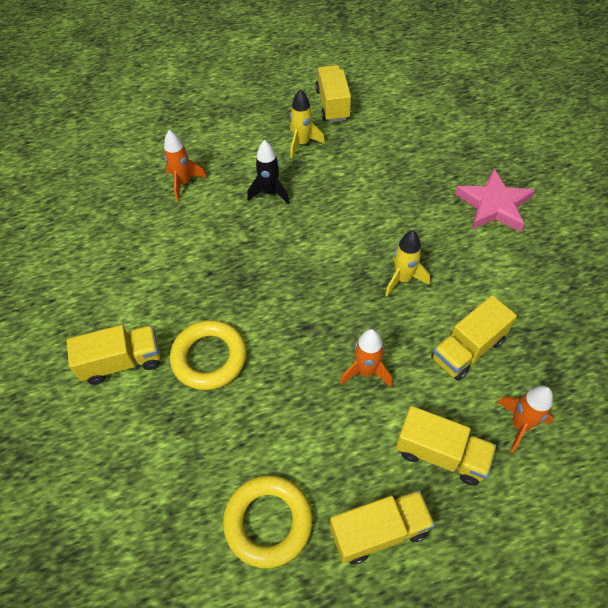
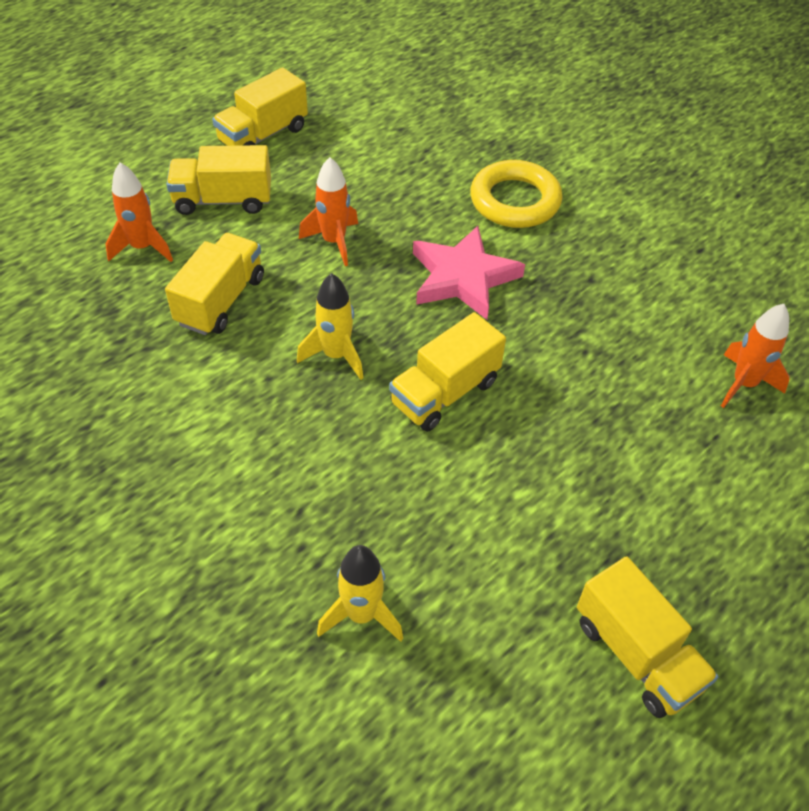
camera: 150 degrees right, 5 degrees down
(122, 362) = (601, 170): yellow truck -> yellow truck (445, 392)
(268, 522) = (365, 113): yellow ring -> none
(270, 193) = (605, 415): black rocket -> none
(302, 143) = (625, 530): yellow rocket -> yellow rocket (361, 615)
(494, 205) = (233, 527): pink star -> pink star (463, 277)

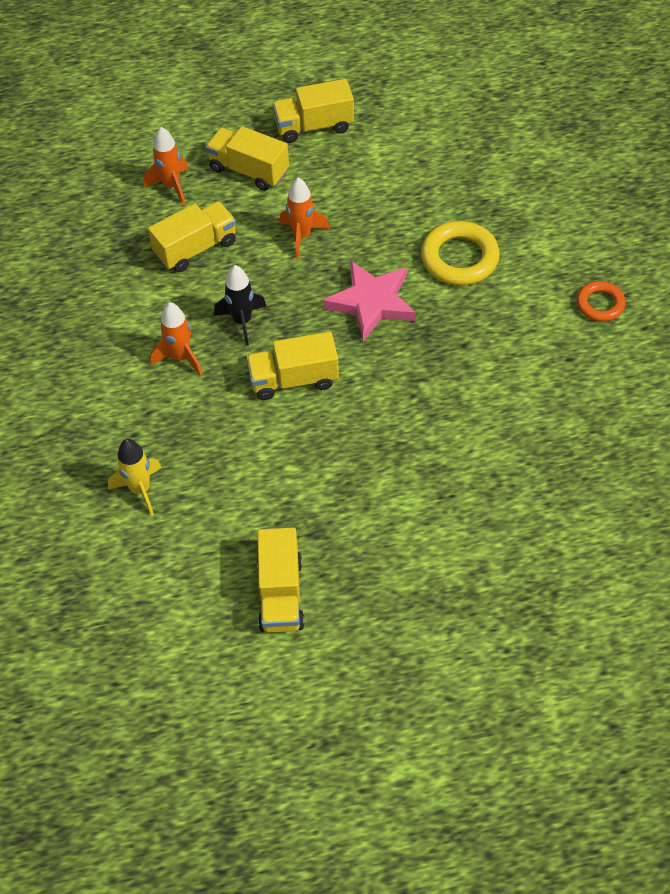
camera: 35 degrees right, 5 degrees up
(336, 355) = (242, 321): yellow rocket -> black rocket
(681, 190) = (600, 304): none -> orange ring
(743, 384) = (506, 470): orange rocket -> orange rocket (180, 357)

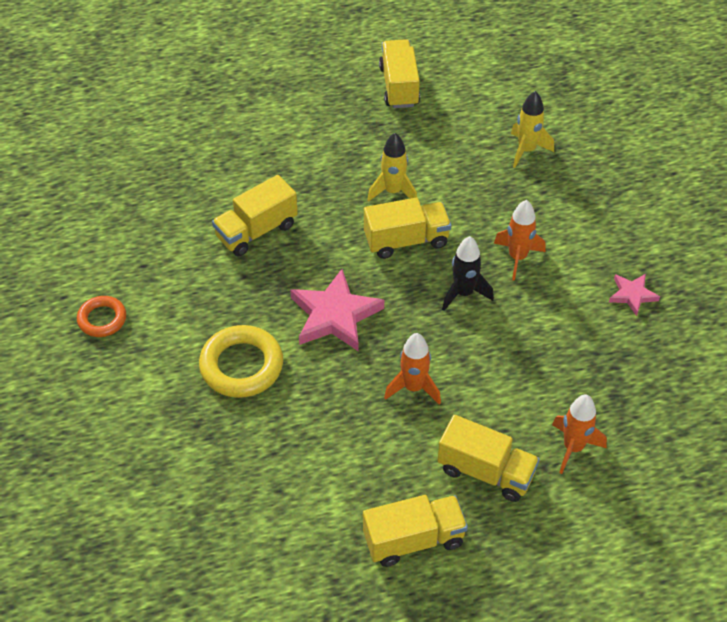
camera: 175 degrees right, 5 degrees down
(76, 315) = (632, 295): none -> pink star
(196, 248) = (527, 370): yellow truck -> yellow truck (256, 231)
(302, 439) = (393, 191): none -> yellow rocket

